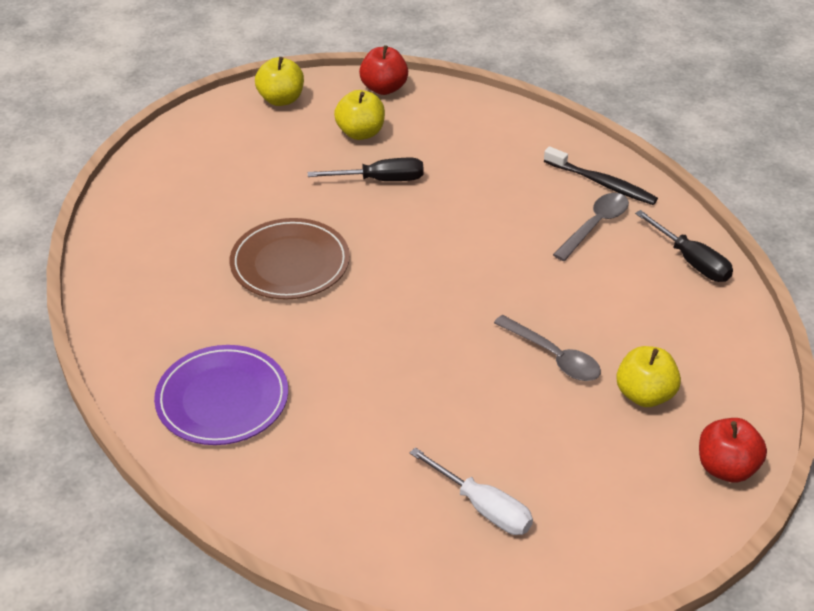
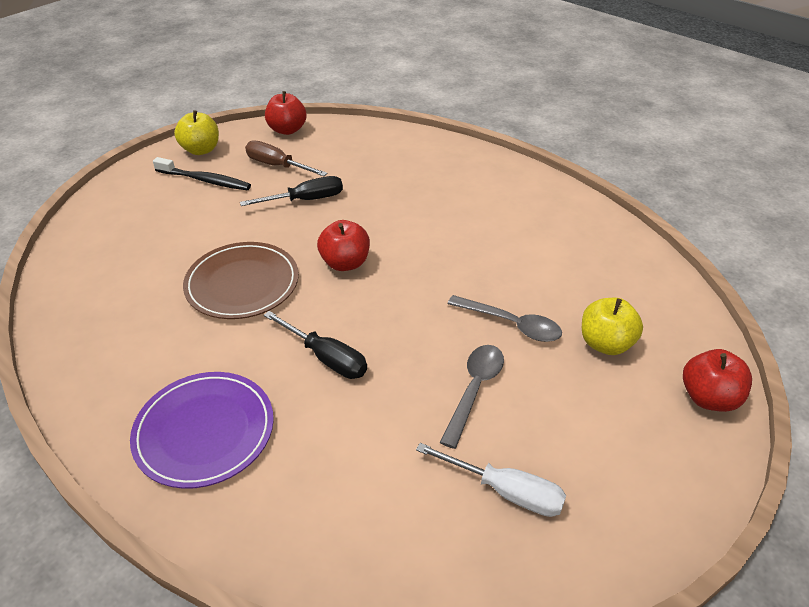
camera: 15 degrees left, 0 degrees up
(360, 133) = (277, 166): yellow apple -> brown screwdriver
(402, 260) = (345, 263): none -> red apple
(595, 225) = (500, 207): grey spoon -> grey spoon (474, 390)
(602, 183) = (491, 174): black toothbrush -> black toothbrush (205, 180)
(691, 261) = (589, 222): black screwdriver -> black screwdriver (326, 358)

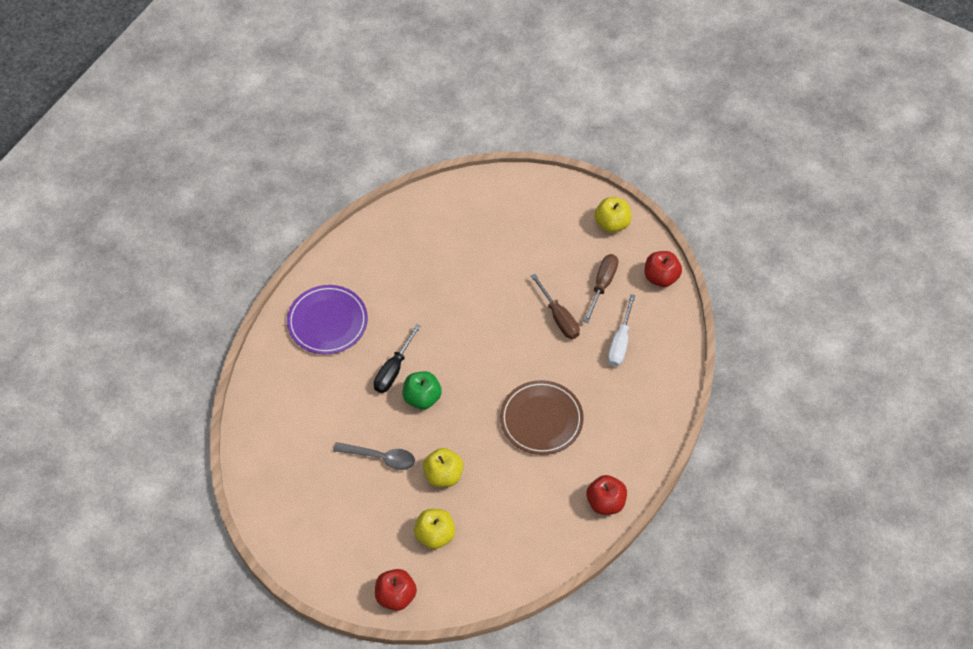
camera: 80 degrees right, 15 degrees up
(205, 180) = (569, 241): black toothbrush -> none
(242, 284) = (453, 303): brown plate -> brown plate (541, 419)
(306, 200) = (559, 317): black screwdriver -> brown screwdriver
(345, 263) = (487, 361): red apple -> red apple (605, 502)
(383, 332) = (422, 398): none -> green apple
(505, 491) = (309, 480): white screwdriver -> white screwdriver (620, 342)
(511, 324) = (443, 475): grey spoon -> yellow apple

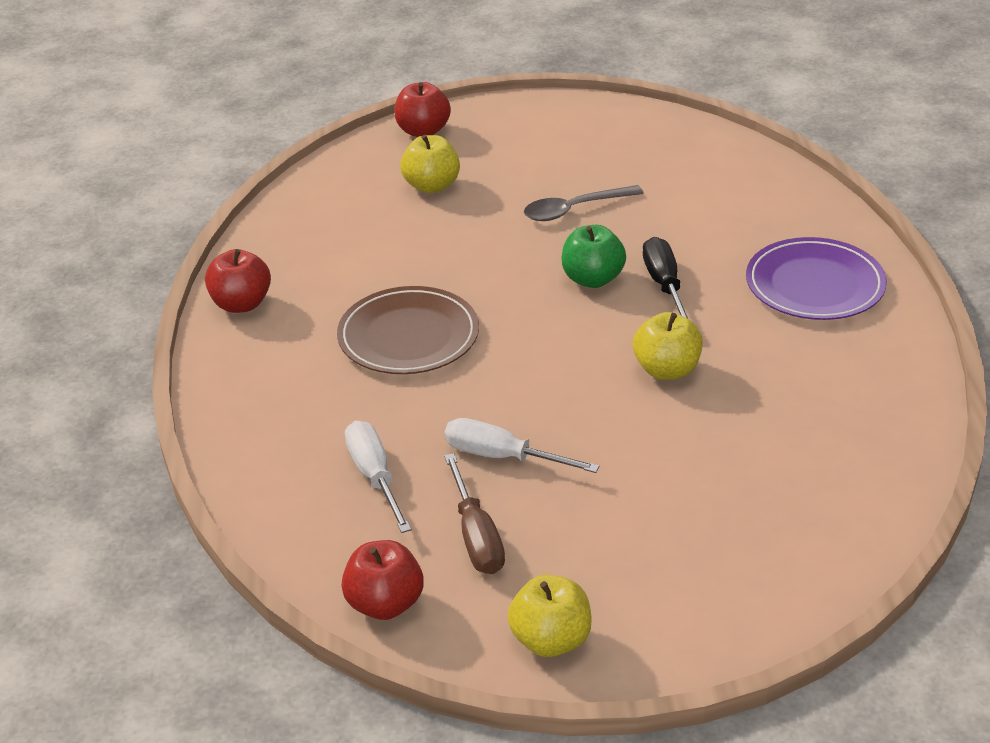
camera: 145 degrees right, 20 degrees down
(443, 475) = (479, 231): yellow apple -> yellow apple (667, 370)
(559, 317) = (502, 457): brown screwdriver -> white screwdriver

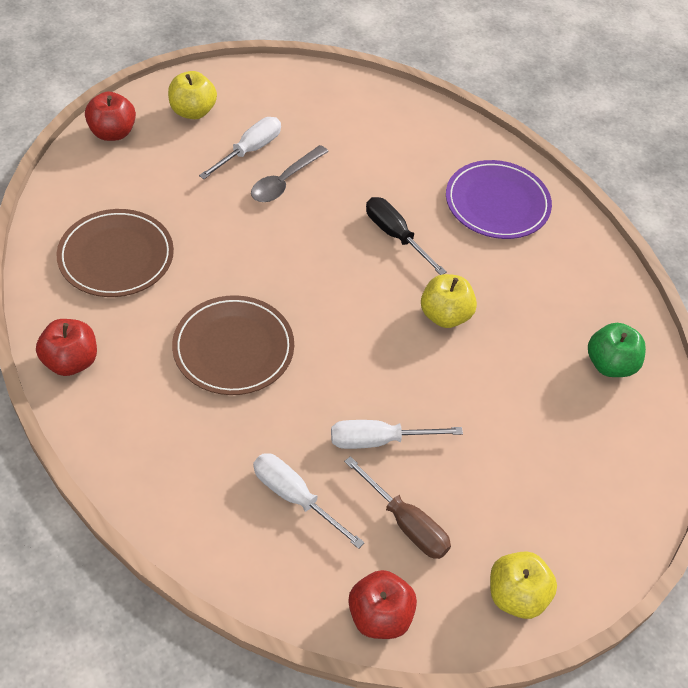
camera: 35 degrees left, 15 degrees up
(349, 232) = (116, 256): none -> brown plate
(432, 186) = (156, 188): yellow apple -> yellow apple (193, 111)
(556, 175) = (250, 150): none -> white screwdriver
(592, 279) = (340, 246): green apple -> green apple (610, 364)

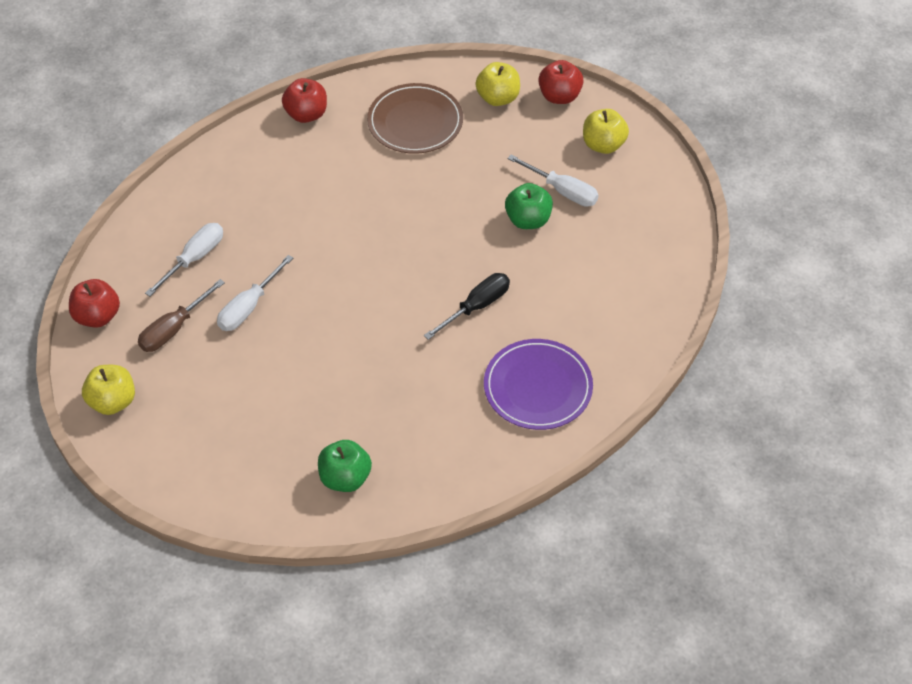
camera: 90 degrees right, 0 degrees up
(233, 348) = (330, 206): brown plate -> none
(285, 181) = (528, 220): grey spoon -> green apple
(378, 440) = (249, 307): white screwdriver -> white screwdriver turned 135 degrees counterclockwise
(445, 315) = (385, 348): yellow apple -> yellow apple (498, 98)

